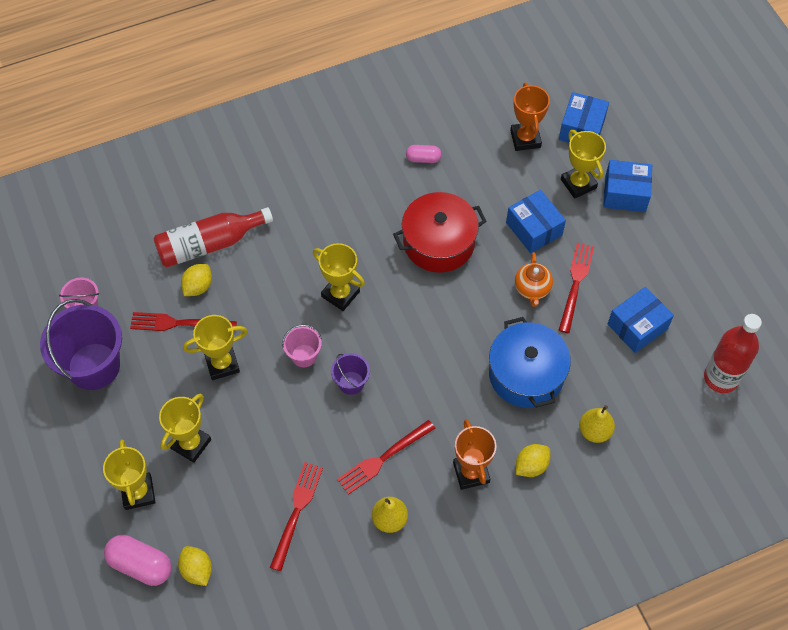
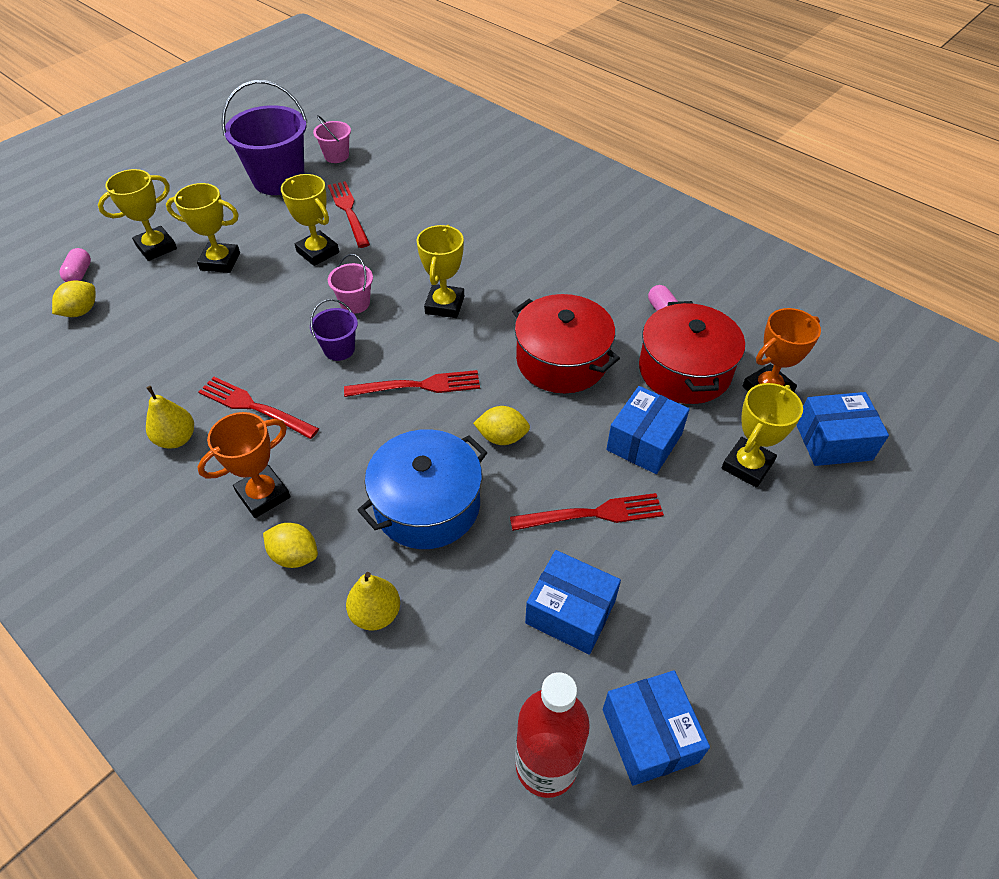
camera: 65 degrees right, 10 degrees down
(141, 565) = (79, 274): pink capsule -> pink capsule, size x0.59
(198, 287) = (395, 209): yellow lemon -> yellow lemon (502, 437)
(209, 244) = (446, 201): red bottle -> none
(297, 511) = (166, 359): red fork -> red fork (419, 385)
(485, 175) = (684, 370): none -> red pot
(532, 289) = (555, 470): orange teapot -> none
(625, 194) = (774, 524): blue box -> blue box (649, 735)

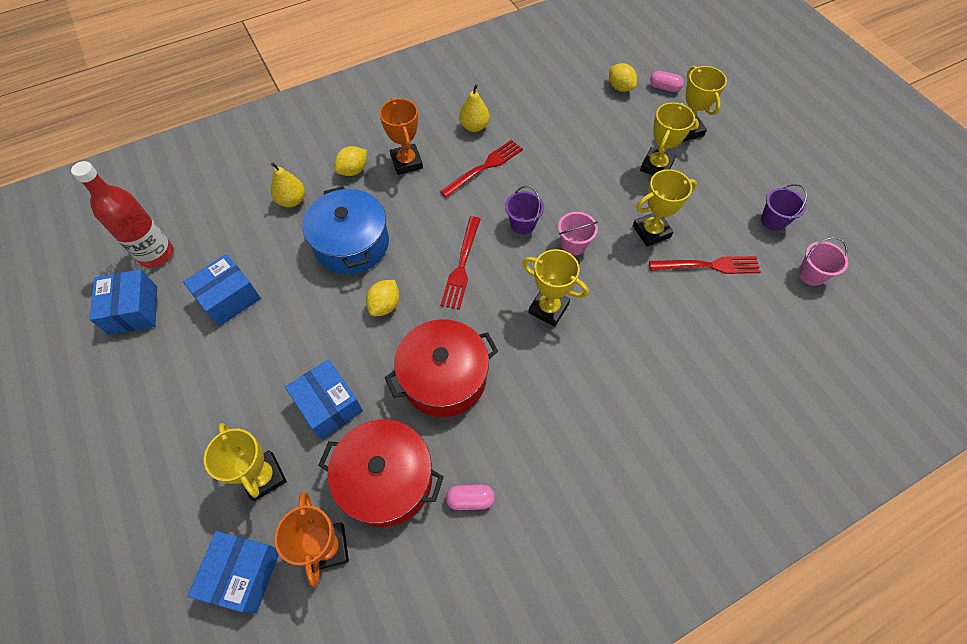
camera: 110 degrees right, 10 degrees up
(279, 180) = (773, 221): purple bucket -> purple bucket, size x0.49
(593, 513) = (288, 341): red fork -> none
(649, 735) = (133, 310): blue box -> blue box turned 75 degrees clockwise

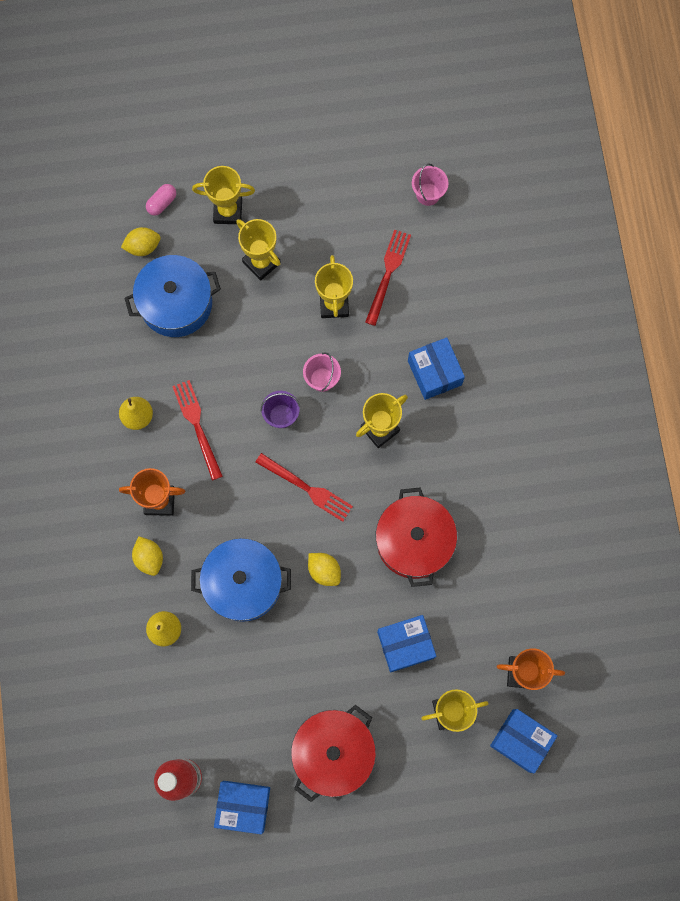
camera: 70 degrees left, 15 degrees up
(229, 298) = (263, 713): blue box -> blue box (434, 373)
(386, 479) = (485, 614): red pot -> red pot (333, 752)
(470, 499) = (522, 554): pink capsule -> none
(584, 121) = (176, 303): none -> blue pot
(773, 221) = (363, 193): purple bucket -> none

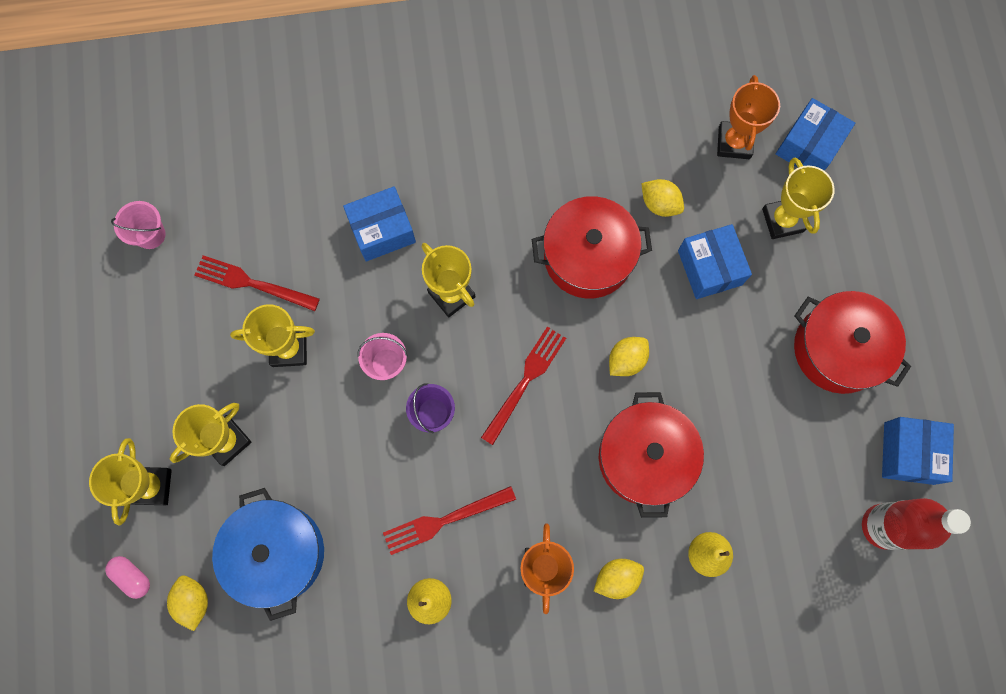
camera: 90 degrees left, 0 degrees up
(243, 583) = (644, 458): blue pot -> red pot
(462, 604) = (659, 204): none -> yellow lemon

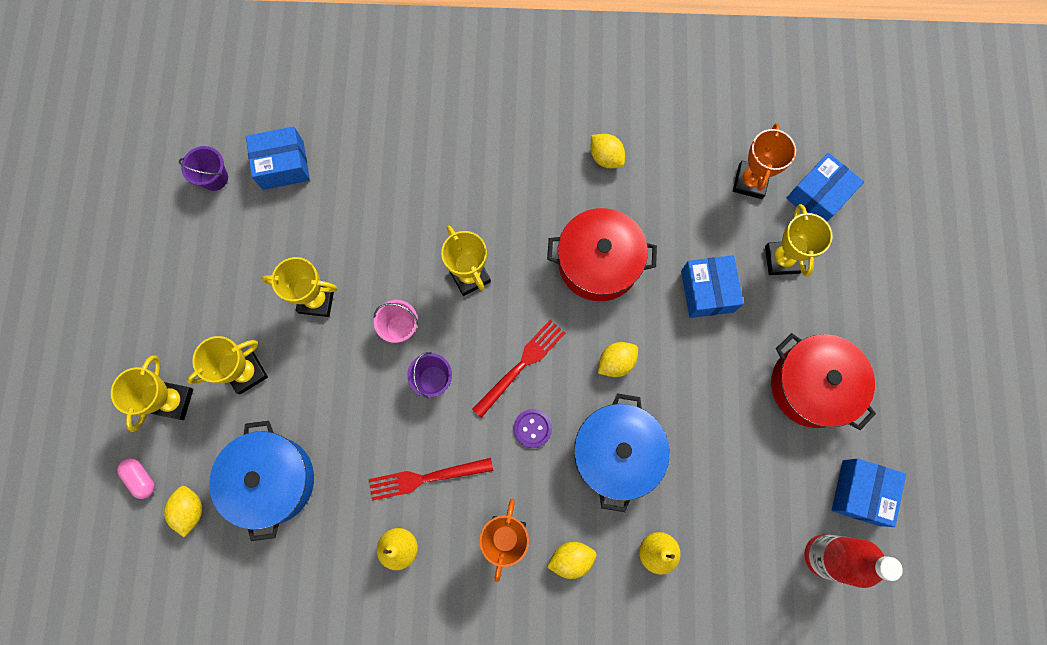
camera: 10 degrees right, 0 degrees up
(150, 234) = (214, 178): pink bucket -> purple bucket
(251, 283) = (294, 236): red fork -> none
(382, 230) = (418, 208): blue box -> blue box (283, 165)
(550, 447) = (532, 428): none -> purple button
(644, 458) = (616, 453): red pot -> blue pot
(659, 204) = (672, 226): yellow lemon -> yellow lemon (606, 157)

